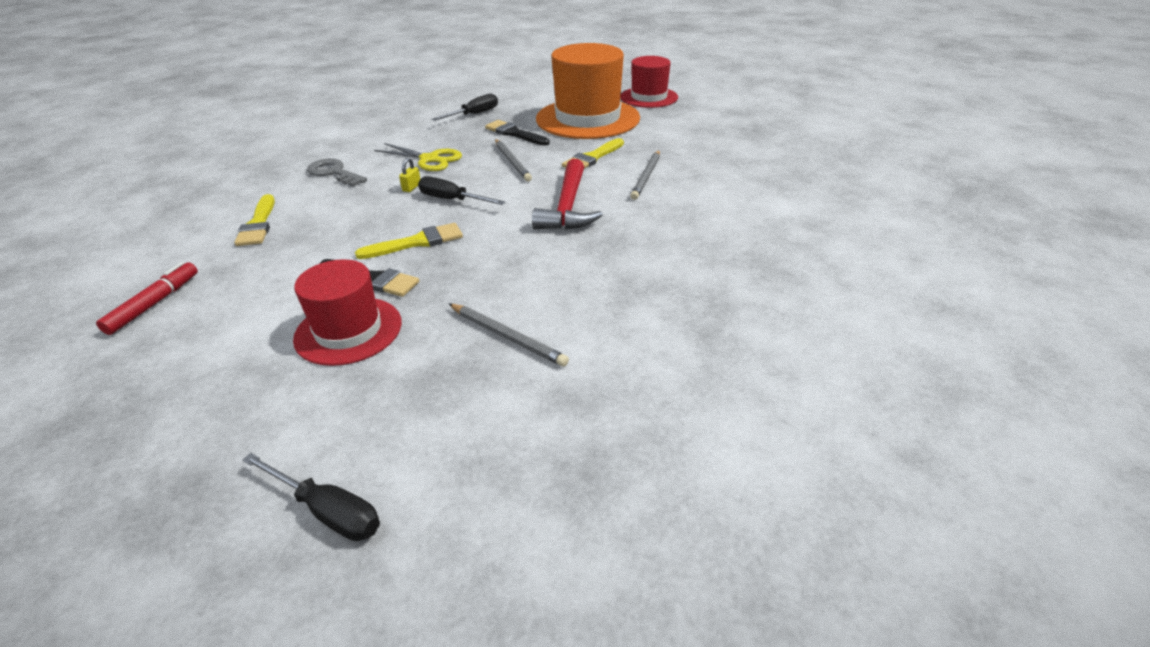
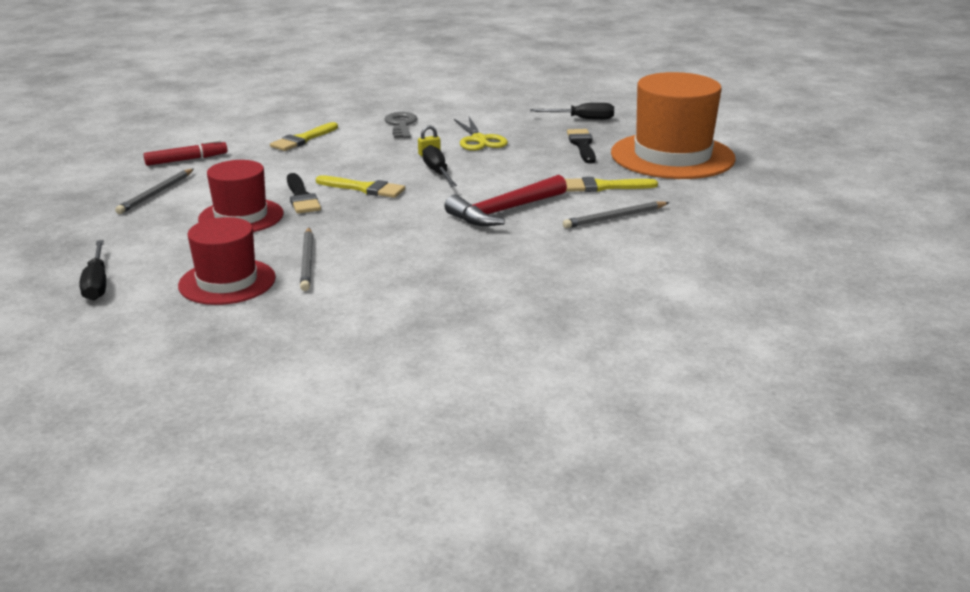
camera: 45 degrees right, 10 degrees down
(512, 162) = (534, 165): grey pencil -> grey pencil (156, 193)
(649, 97) = (778, 159): red hat -> red hat (227, 282)

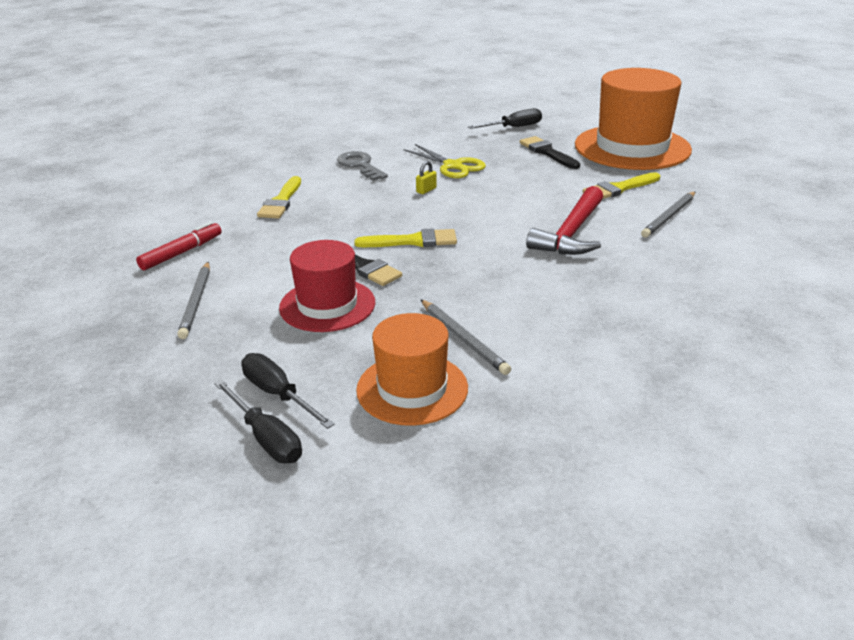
camera: 25 degrees left, 5 degrees up
(227, 282) = (412, 389): red hat -> orange hat
(438, 173) = (460, 208): black screwdriver -> black screwdriver (278, 394)

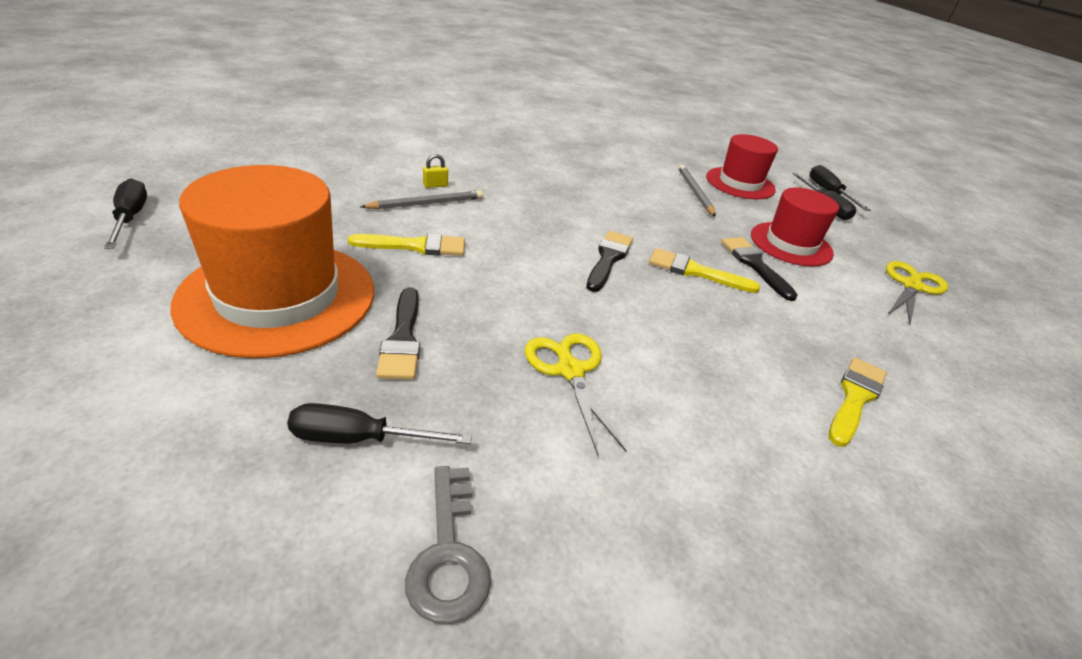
camera: 160 degrees left, 5 degrees up
(181, 253) = (961, 352): red marker -> none
(197, 302) = (912, 286): grey pencil -> yellow scissors
(360, 165) = (720, 440): grey key -> grey key (448, 554)
(412, 389) = (740, 183): orange hat -> red hat
(426, 190) = (641, 336): yellow padlock -> yellow padlock (435, 185)
(487, 226) = (608, 259): none -> black brush
(571, 233) = (536, 223): red hammer -> none
(780, 149) = (130, 218): none -> black screwdriver

